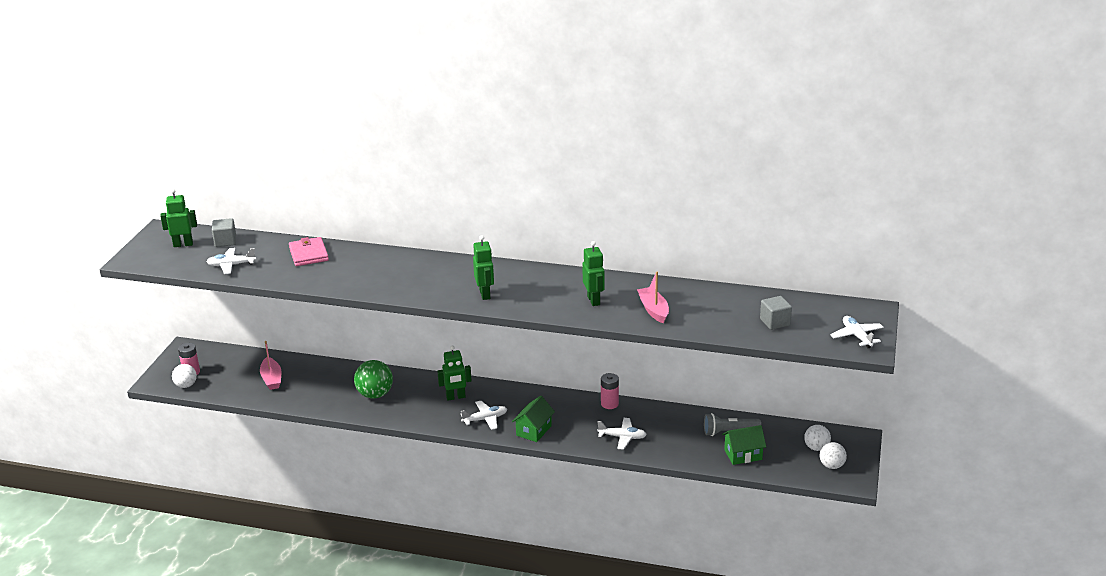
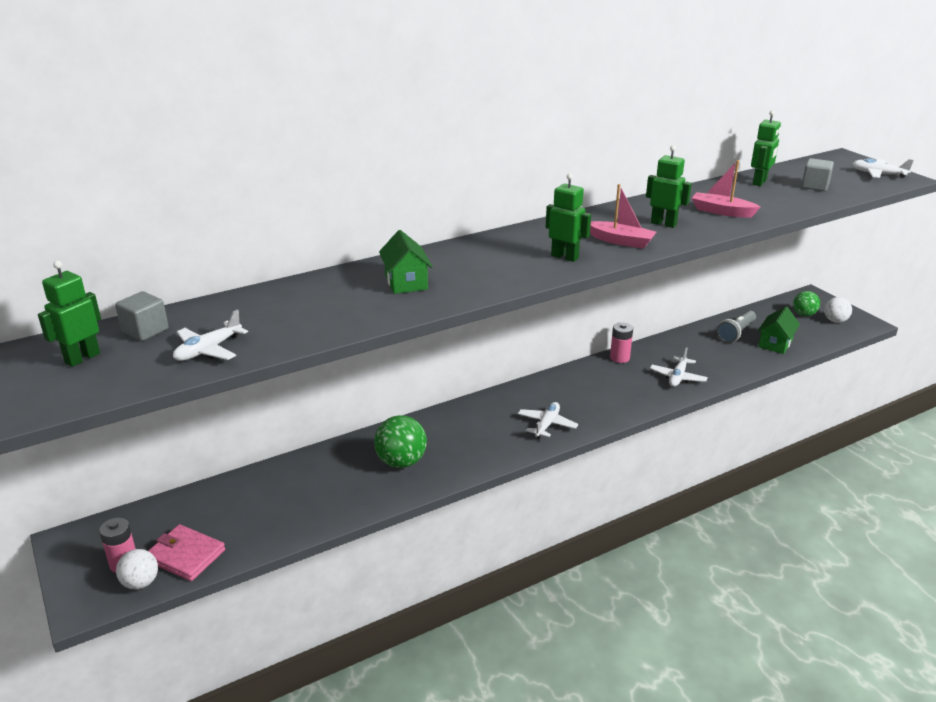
camera: 45 degrees left, 0 degrees up
(271, 379) = (251, 511): pink boat -> pink boat (621, 241)
(308, 254) = (292, 299): pink wallet -> pink wallet (186, 555)
(455, 397) = (485, 421): green robot -> green robot (760, 182)
(534, 430) = (604, 411): green house -> green house (406, 282)
(622, 437) = (677, 377): white plane -> white plane turned 150 degrees clockwise
(816, 448) = (804, 314): white ball -> green ball

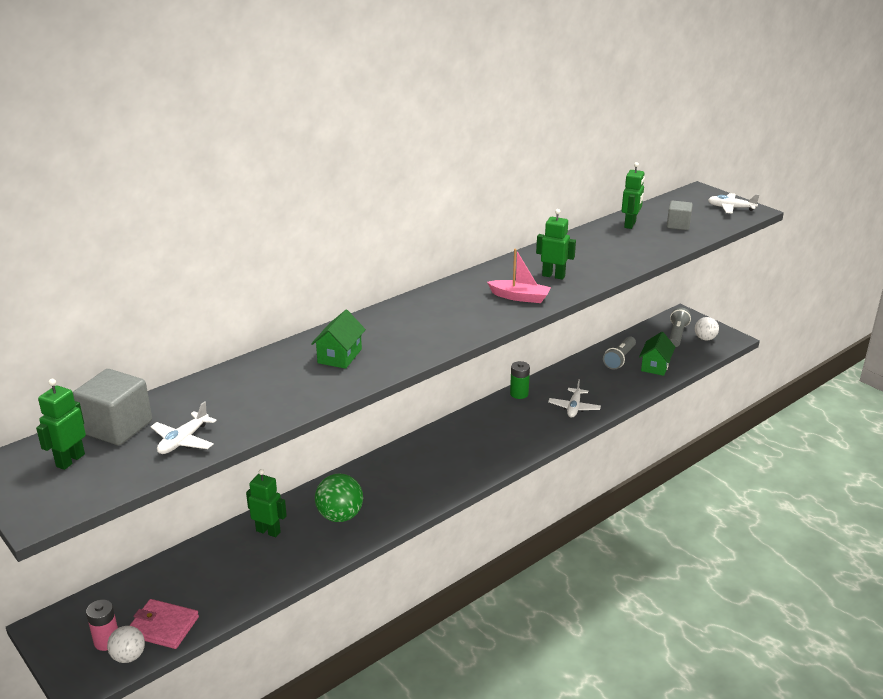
camera: 10 degrees left, 0 degrees up
(145, 330) = (117, 427): grey cube -> grey cube, size x1.66
(406, 282) = (339, 356): green house -> green house turned 45 degrees clockwise
(547, 425) = (465, 466): white plane -> none
(565, 257) = (474, 317): green robot -> green robot (268, 531)
(619, 358) = (519, 394): pink battery -> green battery
(722, 211) = (602, 259): pink boat -> none
(804, 314) = (677, 334): green ball -> grey flashlight

